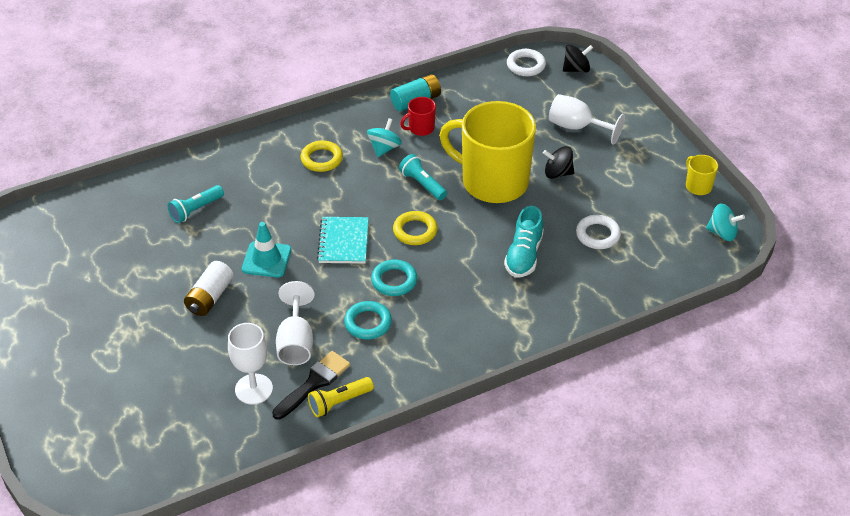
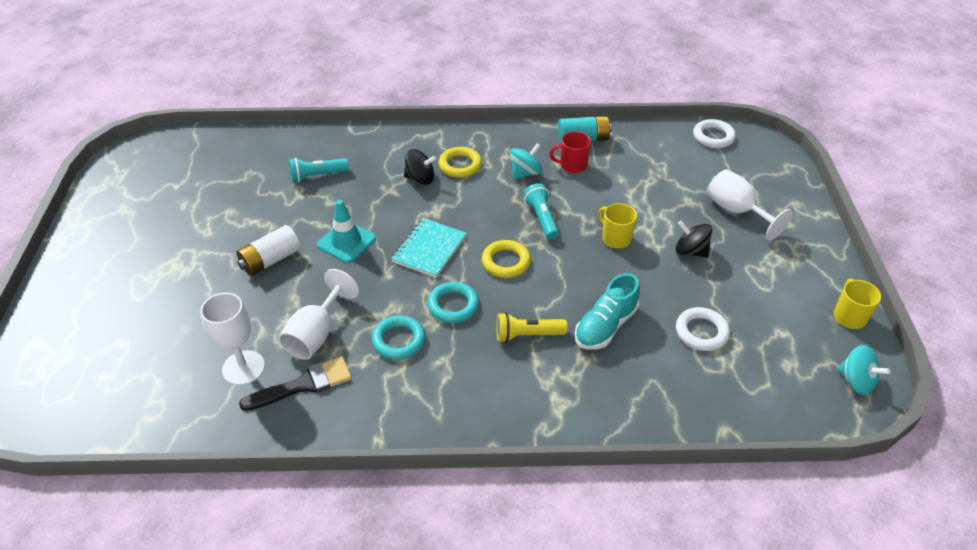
camera: 25 degrees right, 0 degrees up
(339, 402) = (314, 416): yellow flashlight -> yellow flashlight (527, 335)
(492, 182) = (615, 238): yellow mug -> yellow mug, size x0.40
(576, 69) = (765, 154): black spinning top -> black spinning top (420, 179)

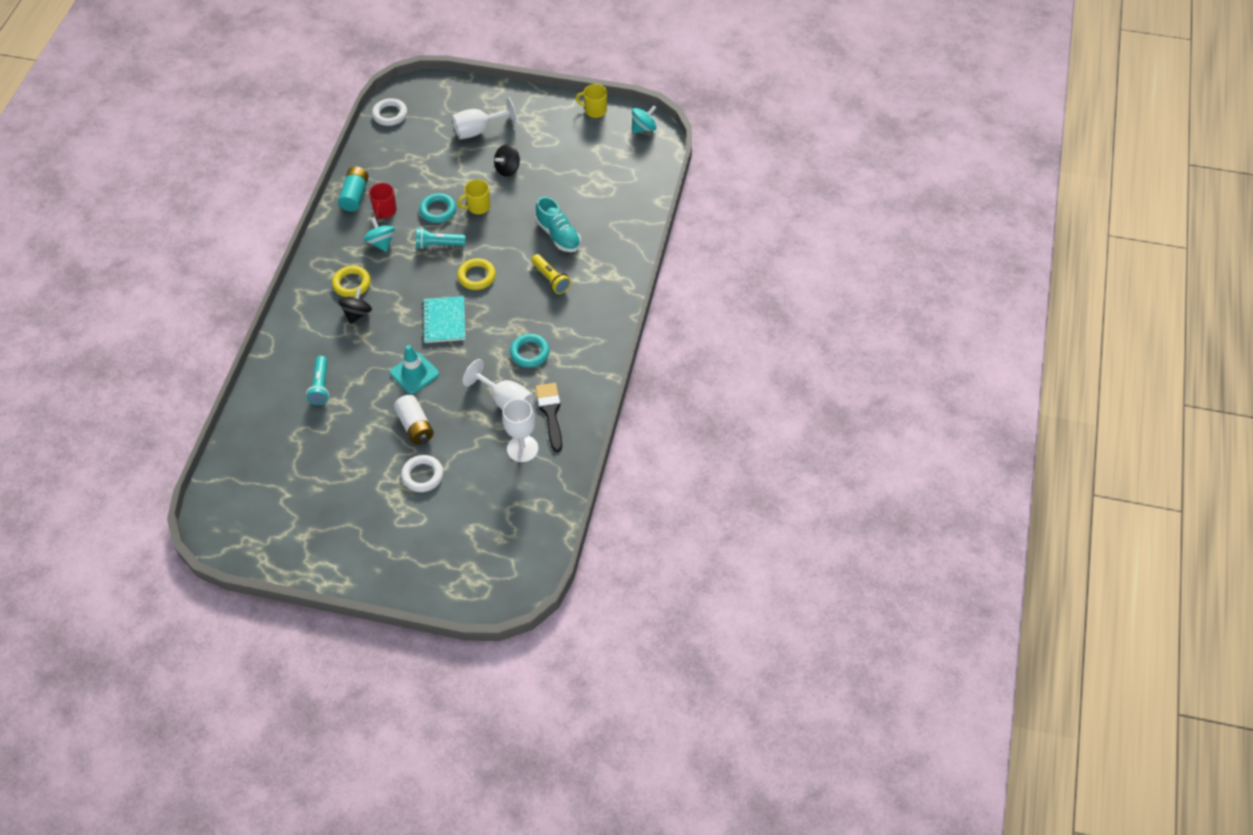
camera: 75 degrees left, 10 degrees up
(429, 249) = (444, 321): turquoise notebook -> turquoise notebook turned 45 degrees clockwise
(453, 305) = (508, 316): turquoise ring -> turquoise ring (438, 210)
(527, 335) = (551, 279): yellow flashlight -> yellow flashlight turned 45 degrees counterclockwise
(701, 332) = (581, 187): white ring -> white ring (422, 475)

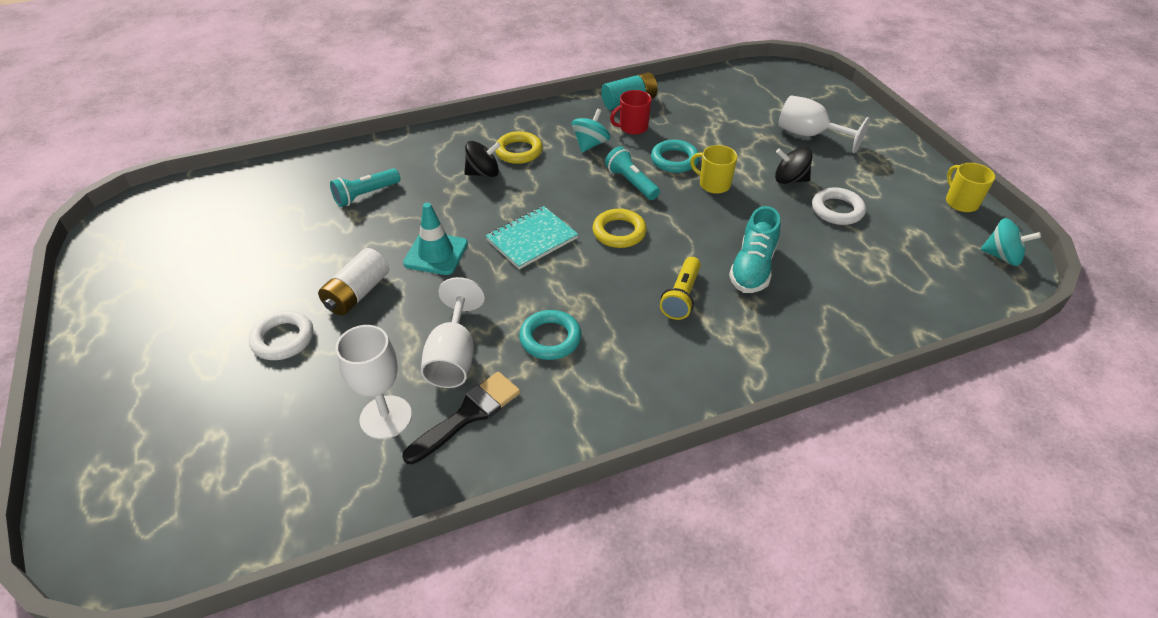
camera: 55 degrees right, 10 degrees down
(390, 114) = (749, 76): white ring -> white ring (837, 210)

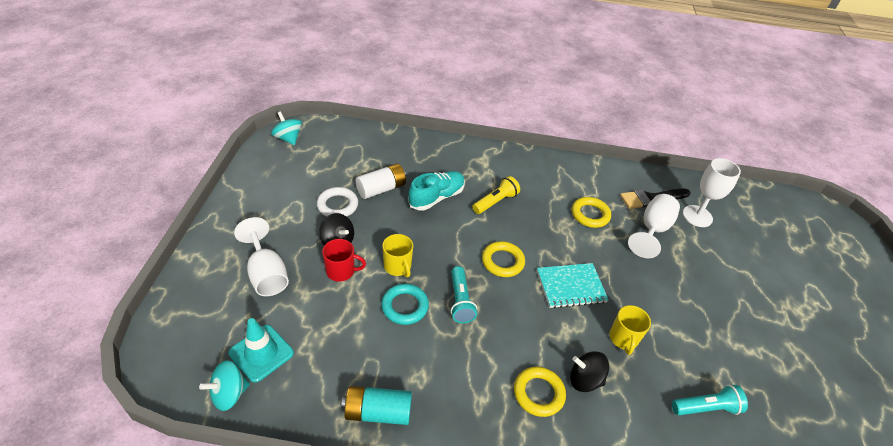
camera: 155 degrees left, 0 degrees up
(283, 339) = (766, 290): white ring -> none
(357, 293) = (714, 301): white battery -> white battery (381, 189)
(436, 254) = (649, 308): turquoise traffic cone -> turquoise traffic cone (261, 353)
(550, 338) = (590, 214): turquoise ring -> yellow ring
(590, 144) = (464, 366): turquoise spinning top -> turquoise spinning top (229, 394)
(632, 127) = (406, 368): red mug -> red mug (341, 271)
(960, 202) = (254, 172): yellow mug -> yellow mug (623, 339)

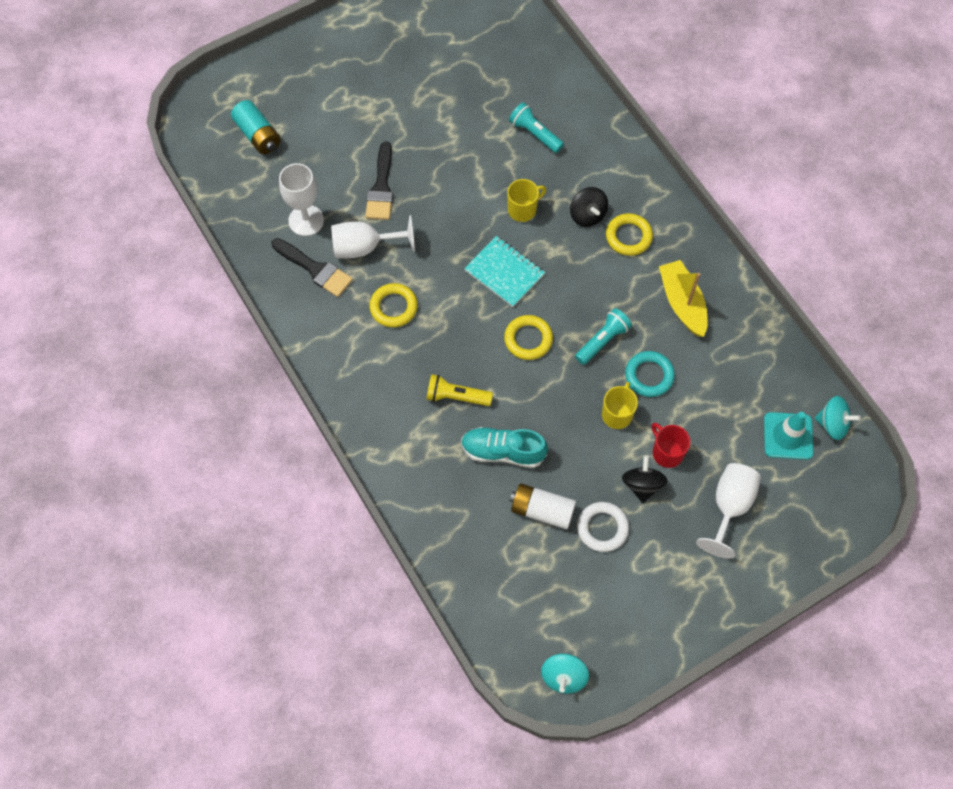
camera: 125 degrees left, 20 degrees up
(378, 412) = (745, 322): turquoise battery -> turquoise battery (258, 135)
(440, 379) = (682, 303): none -> yellow boat
(704, 269) = (381, 187): none -> black brush

